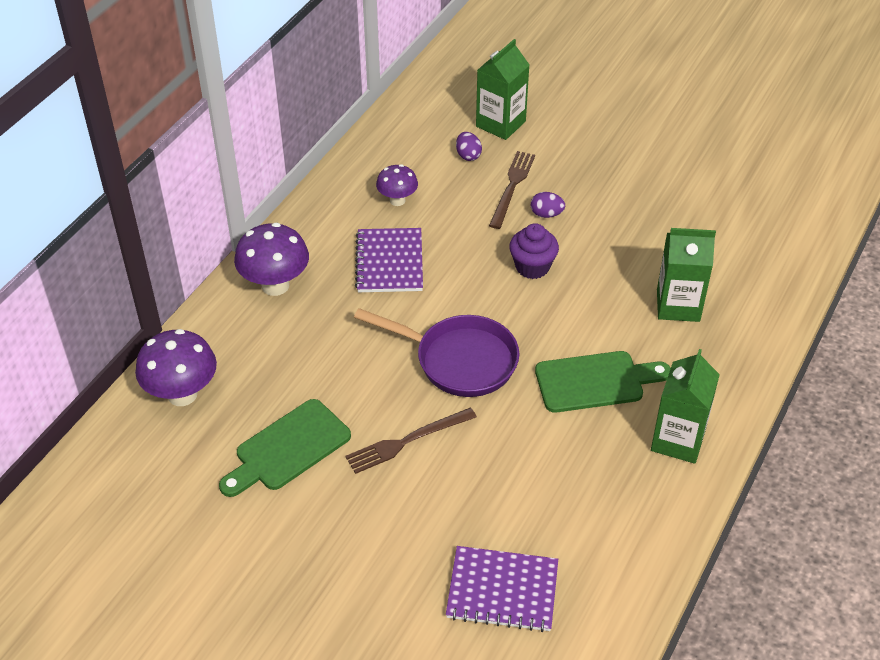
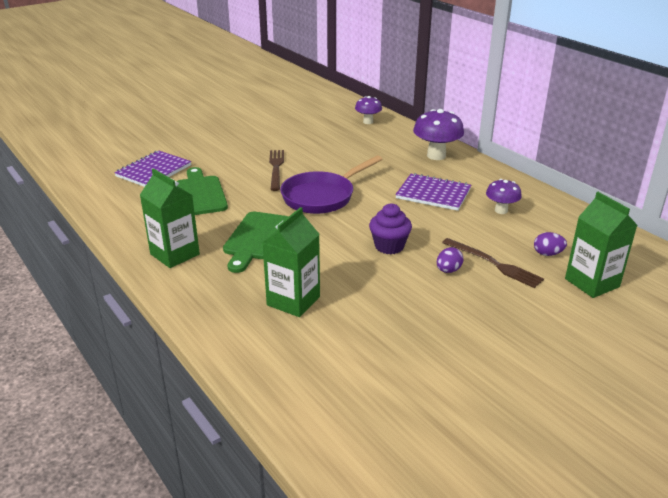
camera: 115 degrees right, 15 degrees down
(182, 394) = (368, 122): purple mushroom -> purple mushroom, size x0.61
(288, 448) = (305, 139): green cutting board -> green cutting board (200, 194)

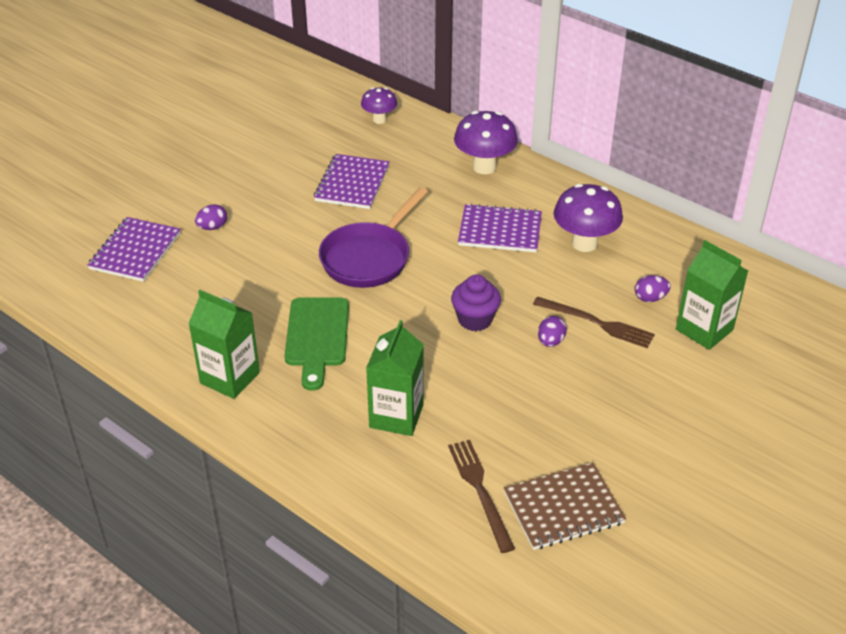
camera: 15 degrees left, 10 degrees up
(200, 194) = (215, 279): green cutting board -> none
(216, 165) = (212, 227): none -> purple egg
(276, 168) = (293, 220): brown fork -> brown fork (480, 491)
(331, 153) = (352, 183): none -> purple notebook
(413, 397) = (563, 508): none -> brown notebook
(501, 210) = (584, 243): purple mushroom -> purple mushroom, size x1.65

